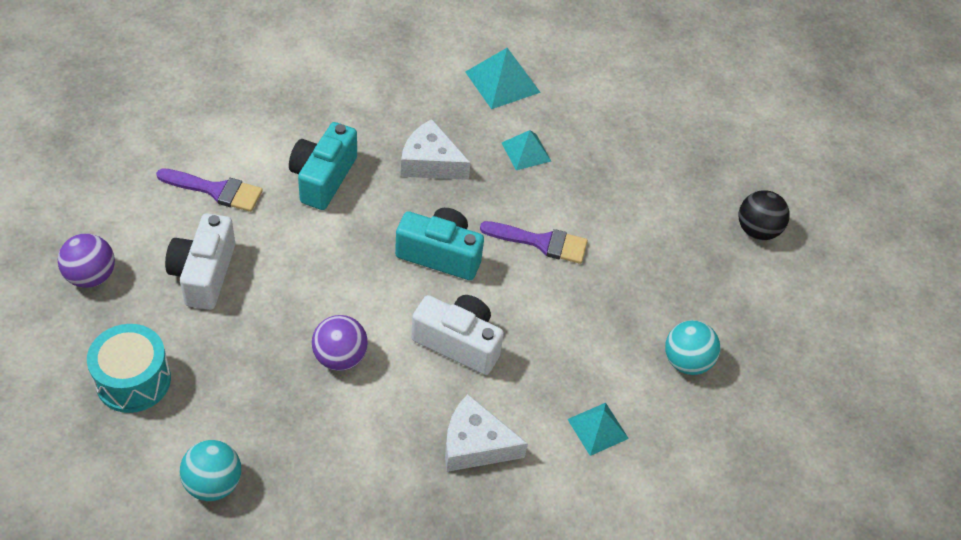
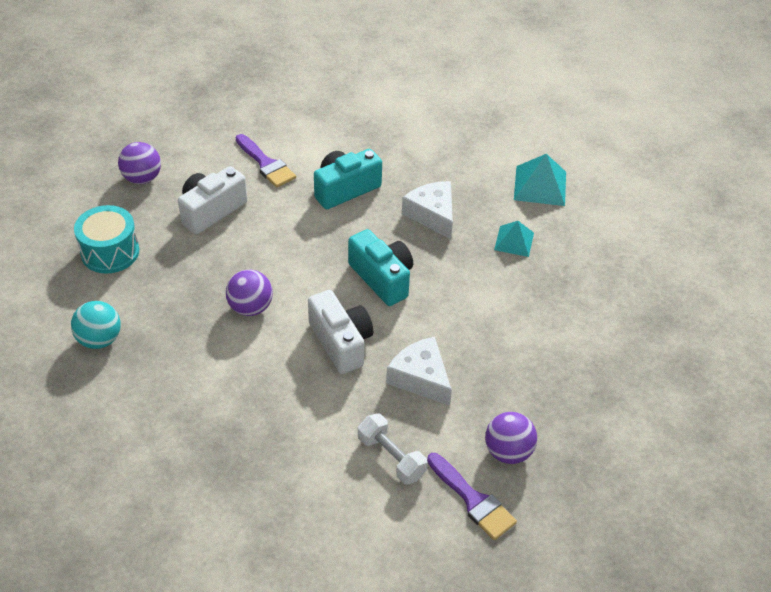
camera: 40 degrees right, 5 degrees down
(475, 444) = (290, 415): white cheese -> white cheese (421, 378)
(541, 242) = (467, 308): purple brush -> purple brush (473, 500)
(598, 428) = (391, 457): turquoise pyramid -> white dumbbell
(686, 361) = (508, 452): turquoise ball -> purple ball
(757, 230) = (663, 390): black ball -> none

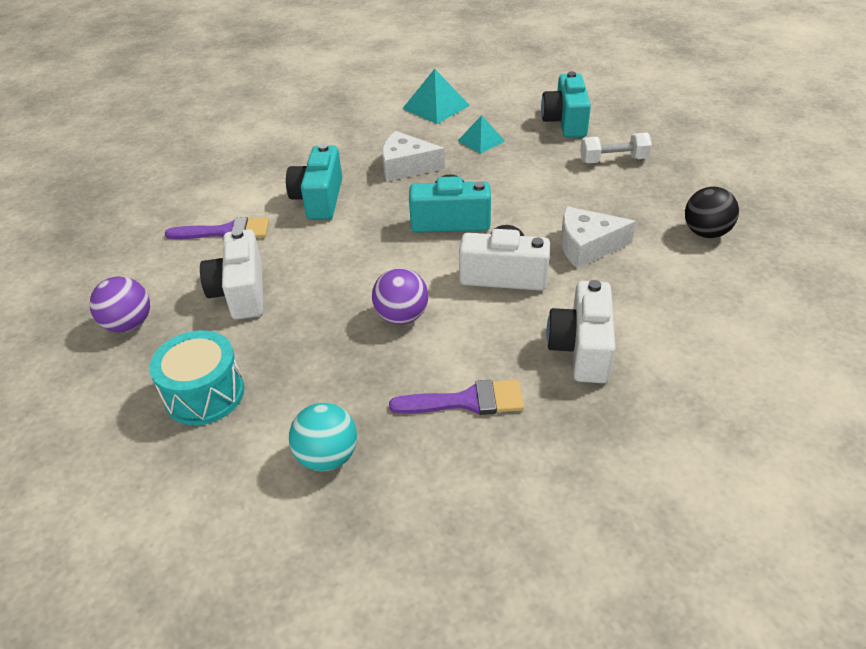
camera: 50 degrees left, 5 degrees down
(292, 426) = (582, 349): none -> white camera
(391, 457) = (667, 300): white dumbbell -> white dumbbell (613, 160)
(473, 500) = (747, 272): purple brush -> purple brush (467, 401)
(508, 452) = (706, 233): purple ball -> black ball
(601, 283) = (565, 122): none -> turquoise camera

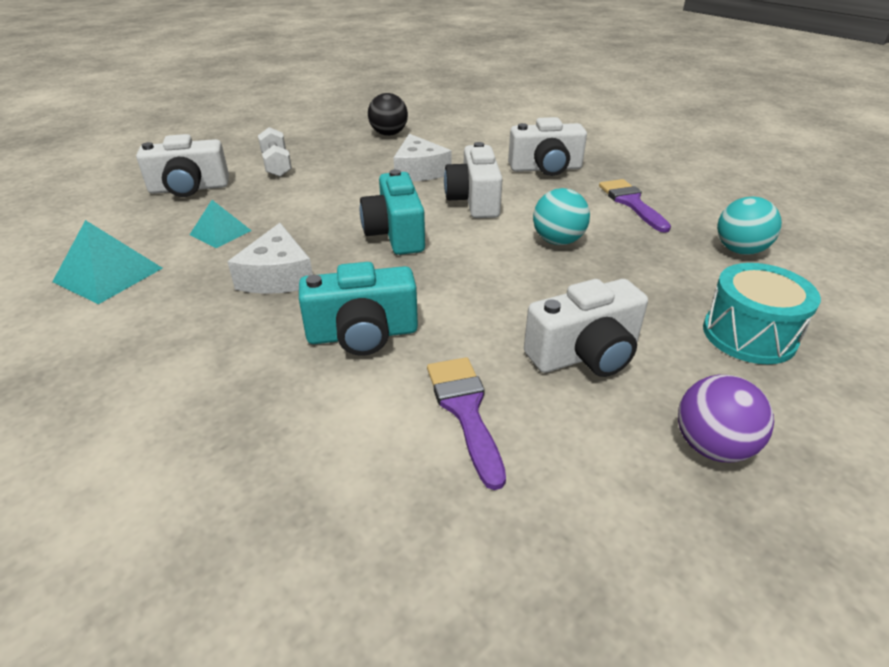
camera: 105 degrees left, 5 degrees down
(402, 316) = (557, 241): purple ball -> turquoise ball
(565, 122) = (189, 188): turquoise camera -> white camera

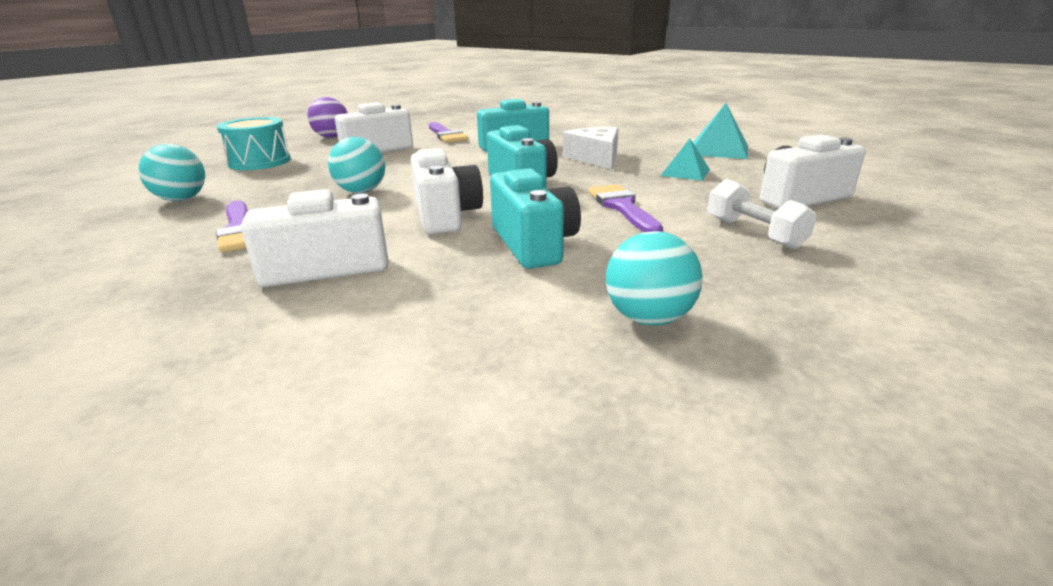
camera: 170 degrees right, 10 degrees down
(333, 194) = (622, 207): none -> purple brush
(389, 134) = (648, 318): black ball -> turquoise ball
(419, 171) = (533, 244): white cheese -> turquoise camera

